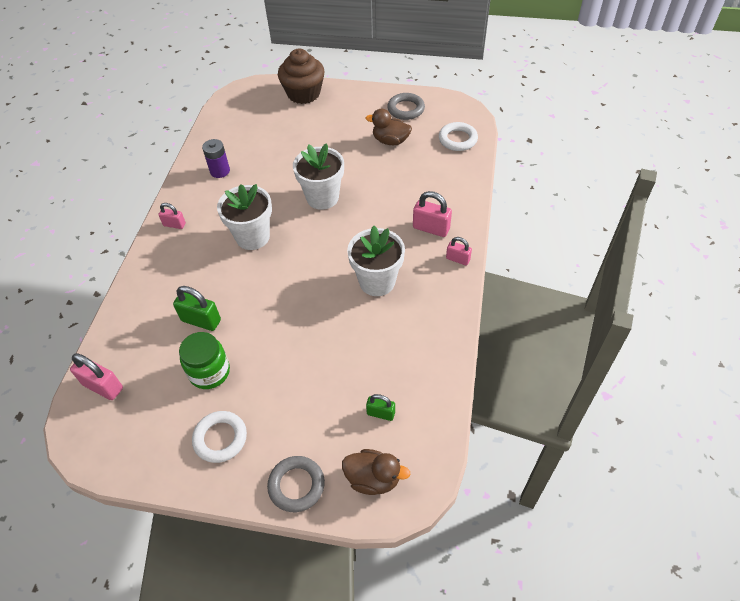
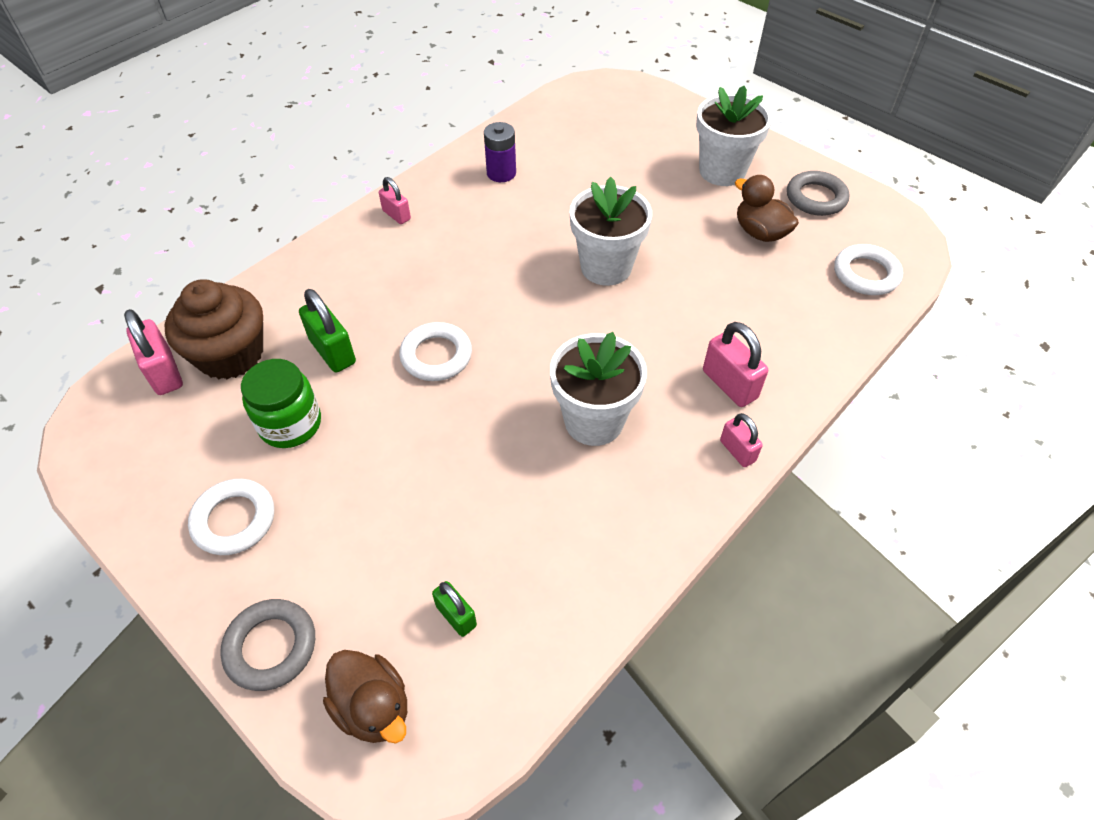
camera: 30 degrees right, 0 degrees up
(252, 237) = (476, 276): white flower pot -> white flower pot (722, 171)
(265, 292) = (436, 356): none -> white ring
(303, 93) = (684, 119): brown cupcake -> brown cupcake (230, 354)

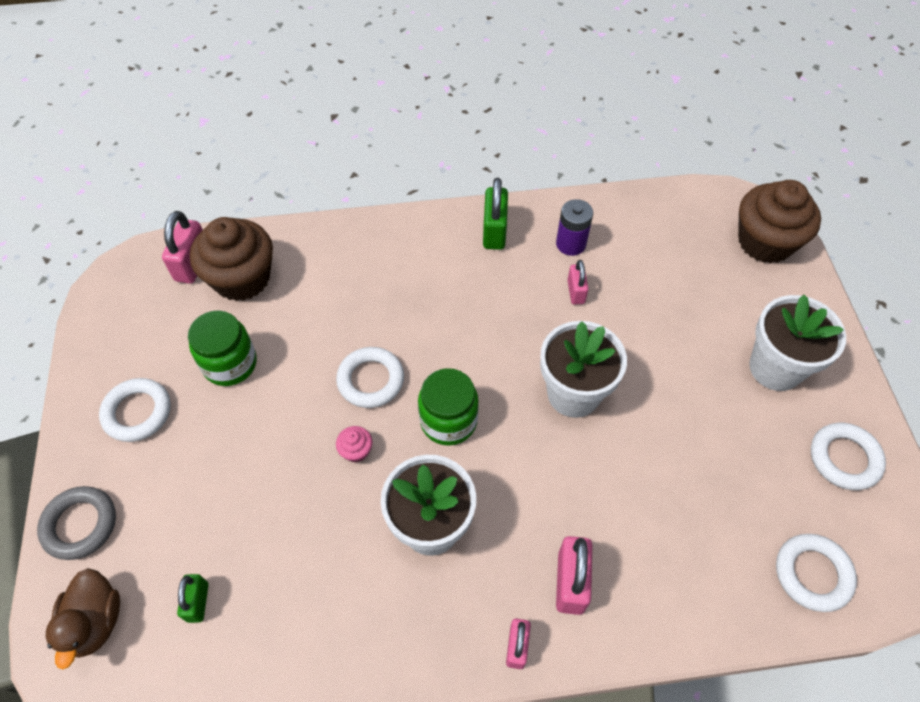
camera: 40 degrees right, 5 degrees up
(333, 351) = (306, 324): green padlock -> green padlock (494, 231)
(396, 215) = (453, 232): pink padlock -> pink padlock (576, 292)
(477, 411) = (356, 450): none -> pink cupcake
(531, 343) = (448, 421): none -> green jar
(637, 100) = (765, 242): none -> brown cupcake
(760, 232) = (748, 456): brown duck -> none
(816, 198) = (844, 458): grey ring -> white ring

